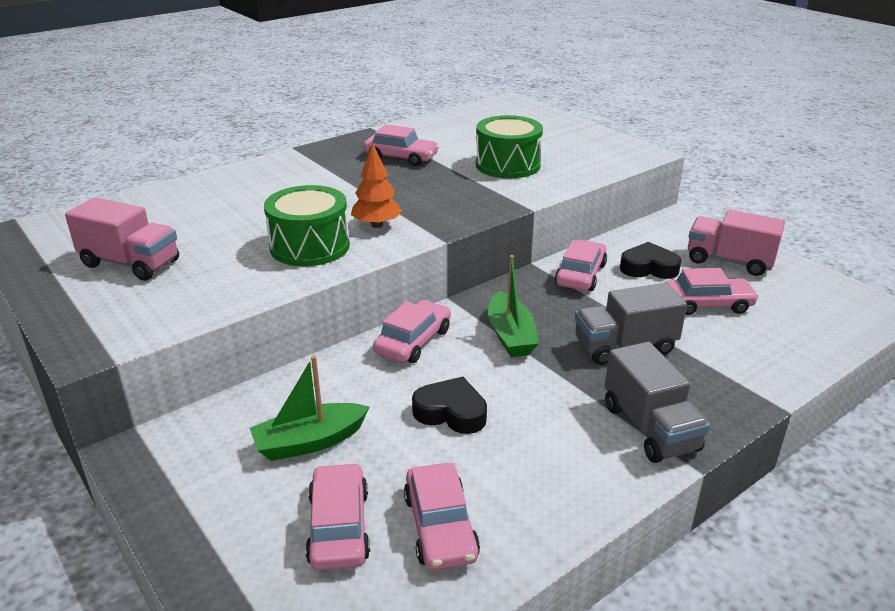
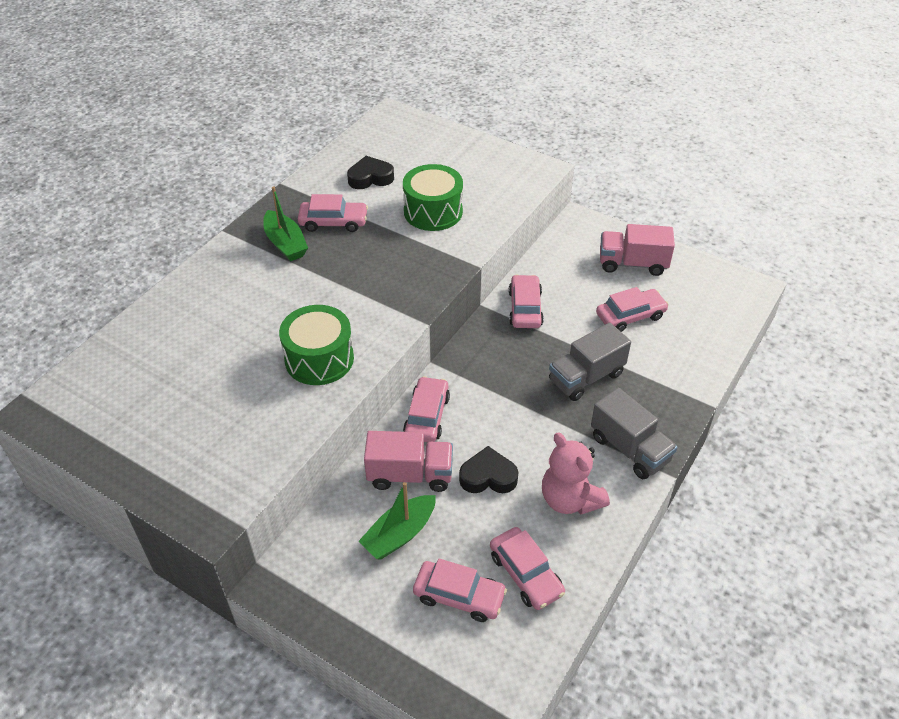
camera: 20 degrees left, 15 degrees up
(131, 263) = (177, 420): pink truck -> pink truck (410, 474)
(339, 526) = (459, 596): pink car -> pink car turned 135 degrees clockwise
(376, 225) = (361, 318): orange tree -> none
(510, 335) = (498, 389): green boat -> green boat (285, 244)
(543, 460) = (569, 499): none -> pink teddy bear
(648, 268) = (574, 287): black heart -> black heart (370, 178)

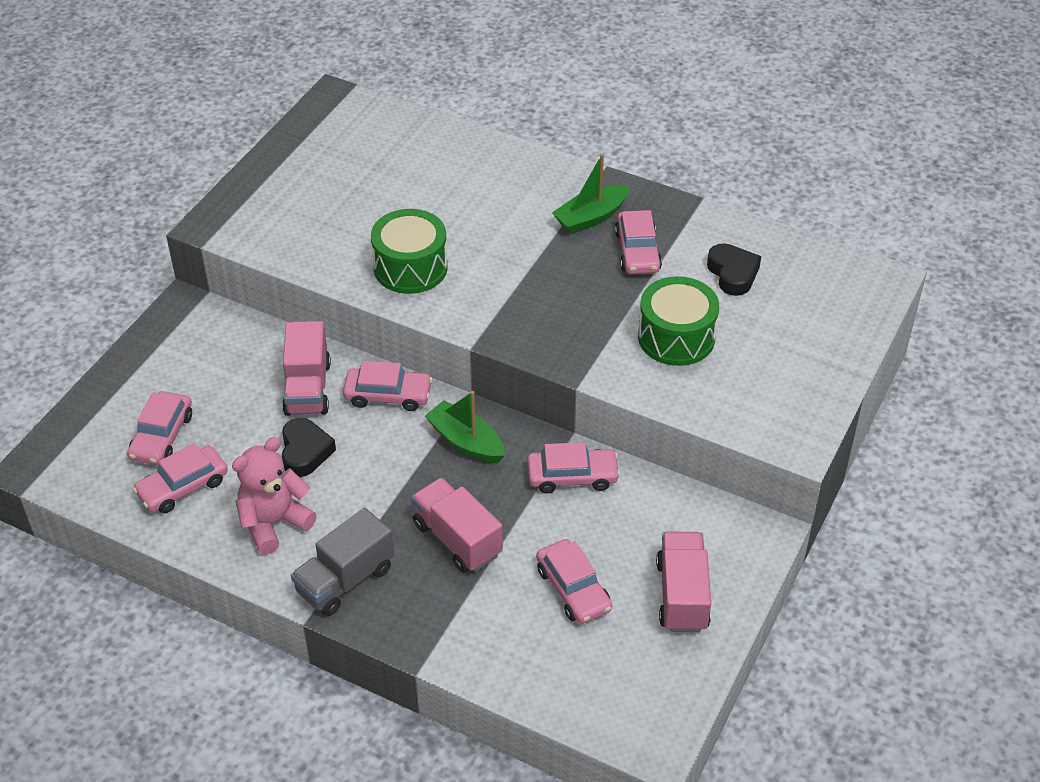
camera: 85 degrees right, 0 degrees up
(399, 534) = (234, 386): green boat -> green boat (466, 441)
(586, 377) = (457, 539): grey truck -> pink truck

